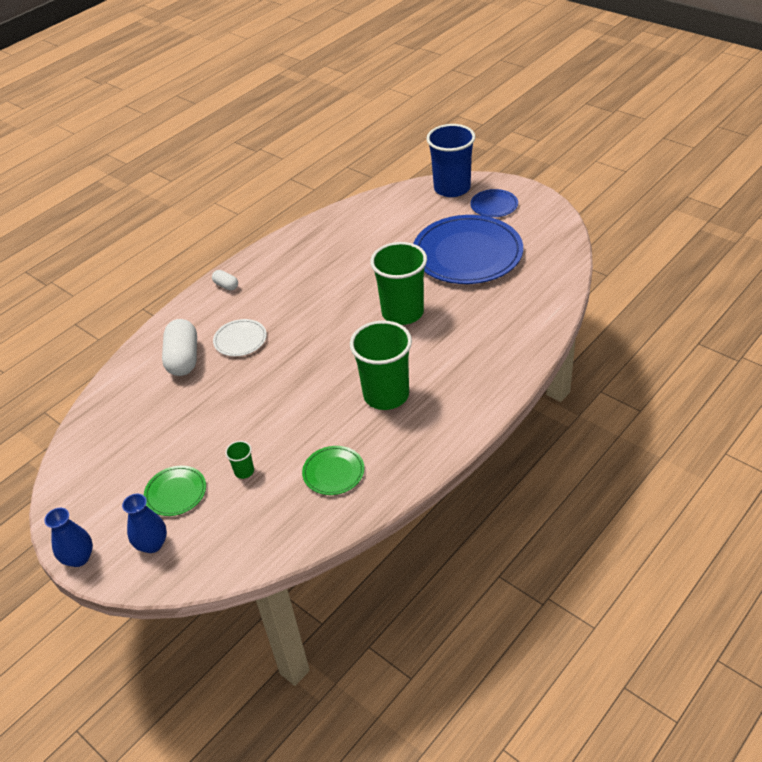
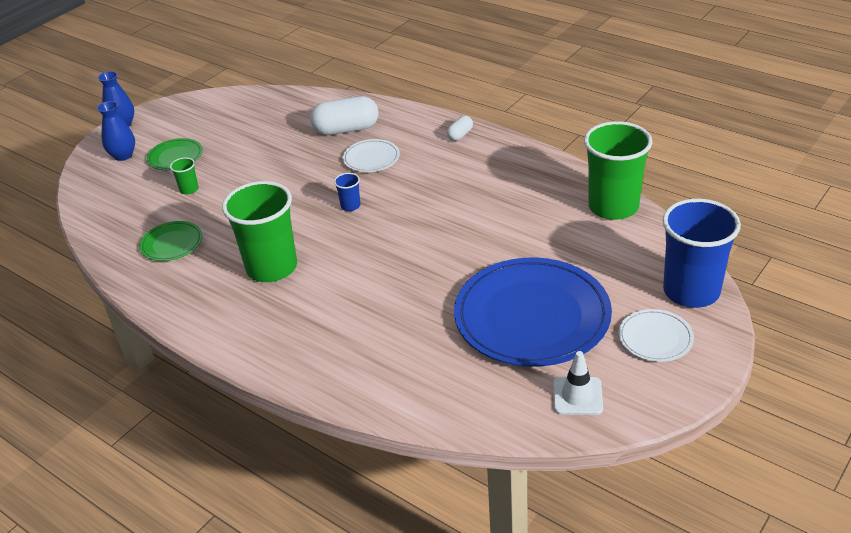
camera: 85 degrees right, 5 degrees down
(310, 350) = (350, 206): none -> blue cup
(402, 312) = (409, 267): green cup -> green cup (613, 207)
(494, 205) = (655, 338): blue plate -> white plate
(543, 238) = (577, 396): none -> white traffic cone

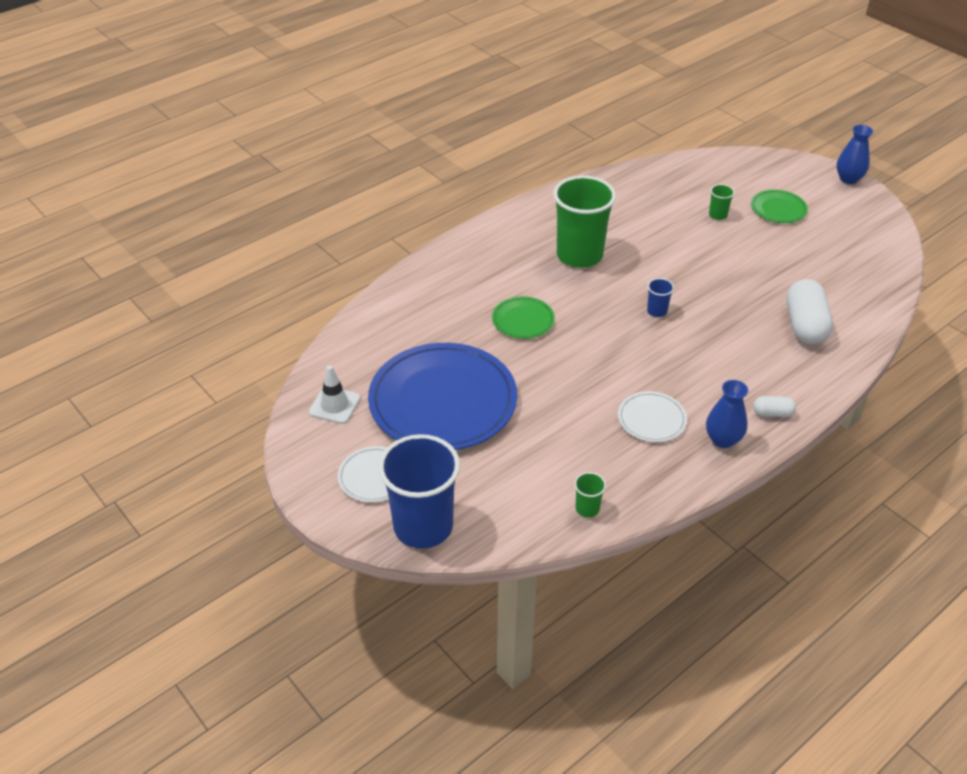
camera: 100 degrees right, 5 degrees up
(123, 155) = (788, 179): blue vase -> blue vase (723, 440)
(172, 243) = (636, 203): green plate -> green plate (523, 320)
(371, 158) = (741, 336): white plate -> white plate (651, 419)
(460, 135) = (772, 413): white capsule -> white capsule turned 45 degrees counterclockwise
(613, 207) = (587, 508): green cup -> green cup, size x0.41

